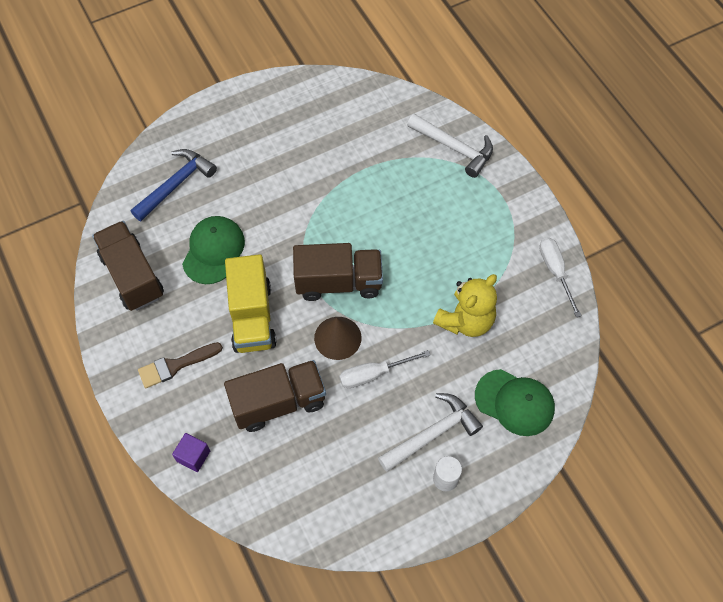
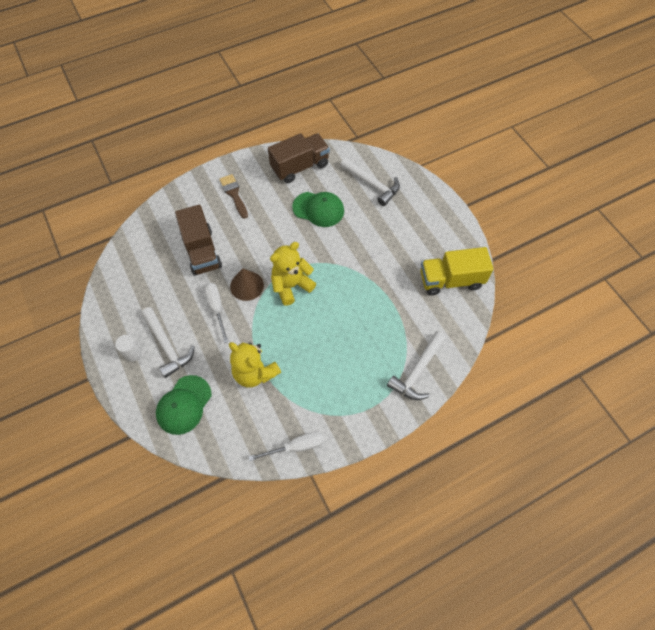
camera: 90 degrees right, 0 degrees up
(176, 184) = (372, 184): blue hammer -> white hammer
(193, 456) = (172, 207): purple cube -> none
(252, 317) = (266, 234): yellow truck -> yellow truck (450, 280)
(338, 282) = (291, 286): brown truck -> yellow teddy bear

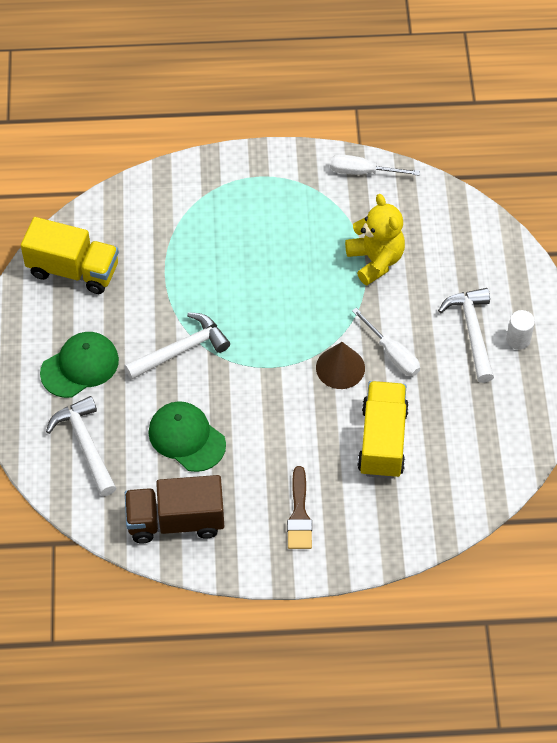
camera: 155 degrees left, 5 degrees down
(184, 405) = (473, 258): green cap -> green cap (80, 366)
(202, 251) = (382, 440): brown truck -> yellow truck
(217, 308) = (392, 353): white screwdriver -> white screwdriver turned 45 degrees counterclockwise
(291, 286) = (281, 344): yellow teddy bear -> none
(417, 371) = (185, 190): white hammer -> white hammer (181, 350)

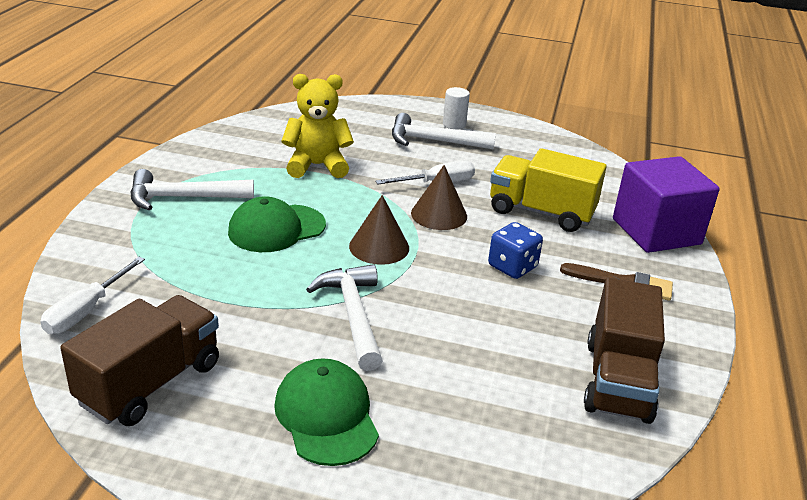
camera: 75 degrees left, 25 degrees down
(73, 270) = (150, 383): yellow truck -> brown truck
(85, 444) = (468, 442): white hammer -> white hammer (183, 198)
(186, 438) = (491, 342): green cap -> green cap (276, 228)
(272, 340) = (379, 247): none -> brown cone
(286, 434) = (512, 267): none -> blue dice
(363, 172) = (202, 147): white screwdriver -> white screwdriver (86, 311)
(394, 533) = (656, 231): none -> purple cube

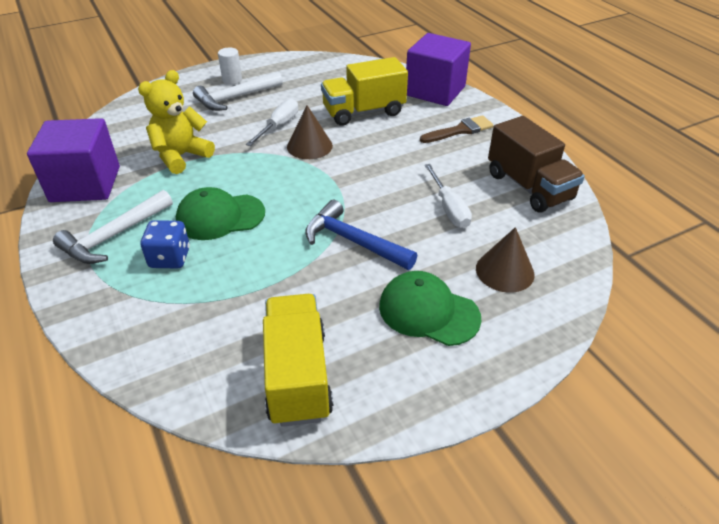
camera: 40 degrees left, 10 degrees up
(86, 311) = (171, 364): white screwdriver -> white screwdriver (449, 208)
(150, 383) = (297, 375): brown truck -> yellow truck
(219, 149) = (85, 184): none -> purple cube
(276, 228) = (220, 217): green cap -> green cap turned 60 degrees clockwise
(353, 315) = (353, 241): white hammer -> blue hammer
(379, 247) = (304, 188): brown cone -> brown cone (505, 271)
(512, 267) = (395, 155): blue dice -> blue dice (170, 258)

